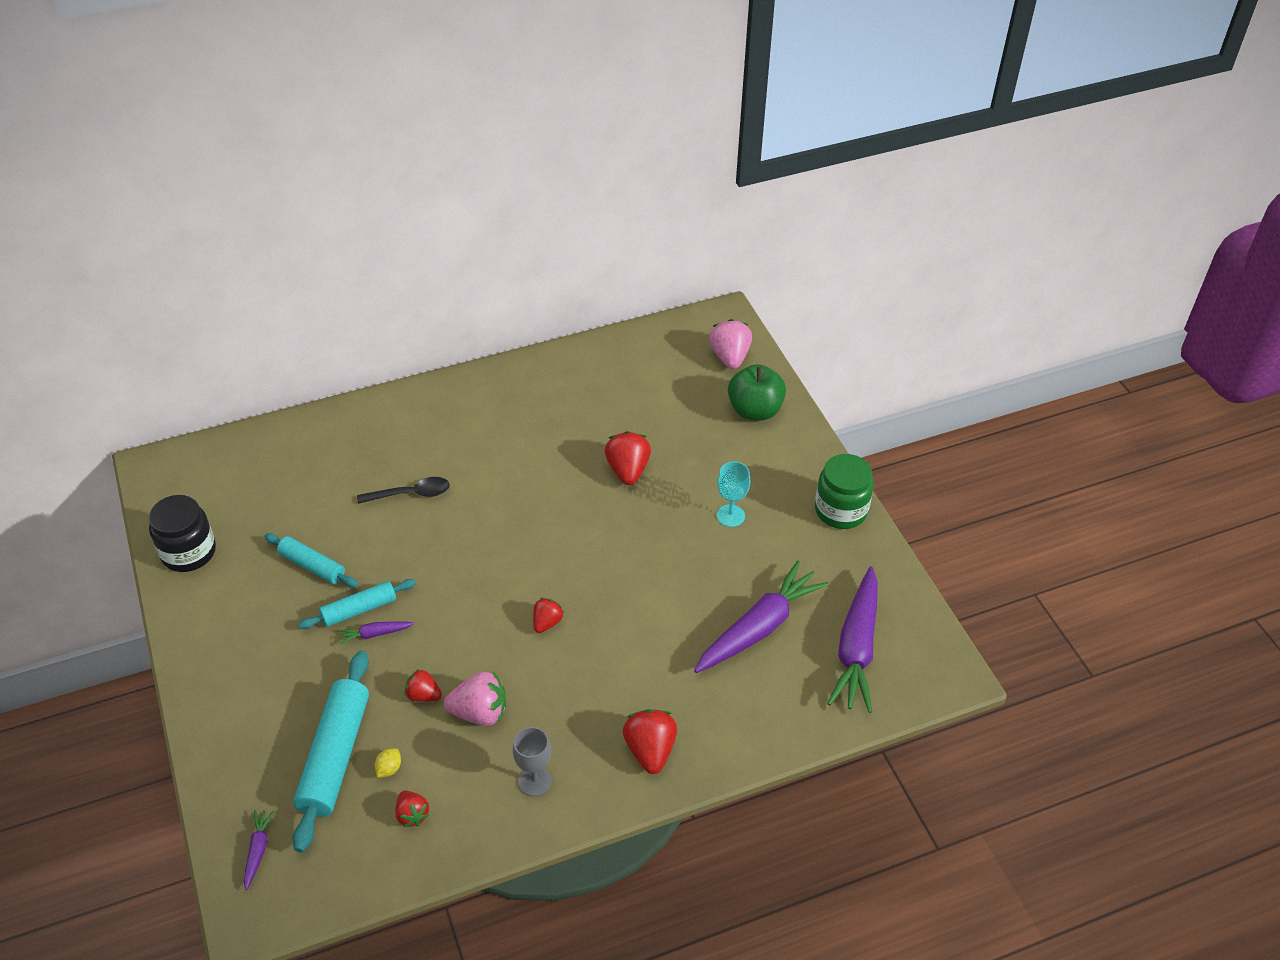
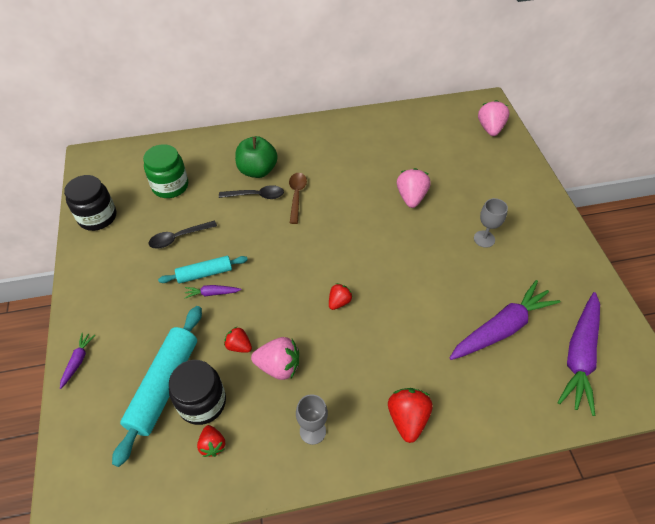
camera: 10 degrees right, 5 degrees up
(258, 850) = (89, 456): purple carrot -> purple carrot (78, 361)
(312, 566) = (178, 237): turquoise rolling pin -> black spoon
(389, 769) = (202, 402): yellow lemon -> black jar
(468, 487) = (296, 196): none -> brown spoon
(628, 470) = (411, 197): red strawberry -> pink strawberry
(730, 515) = (484, 239): turquoise goblet -> grey goblet
(755, 410) = (506, 166): green apple -> green apple (257, 170)
(841, 510) = (568, 245): green jar -> green jar (170, 186)

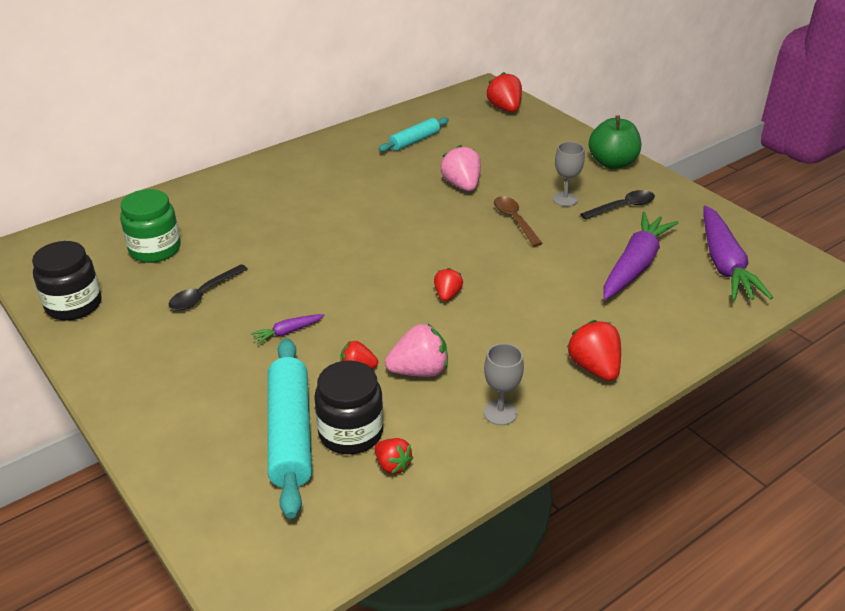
camera: 25 degrees left, 15 degrees down
(78, 361) = (154, 449): purple carrot -> none
(205, 273) = (264, 317): turquoise rolling pin -> turquoise rolling pin (414, 141)
(256, 195) = (276, 229): black spoon -> black spoon (622, 207)
(257, 170) = (261, 207): green apple -> green apple (612, 163)
(296, 196) = (327, 217): brown spoon -> brown spoon (514, 220)
(490, 128) = (505, 108): pink strawberry -> red strawberry

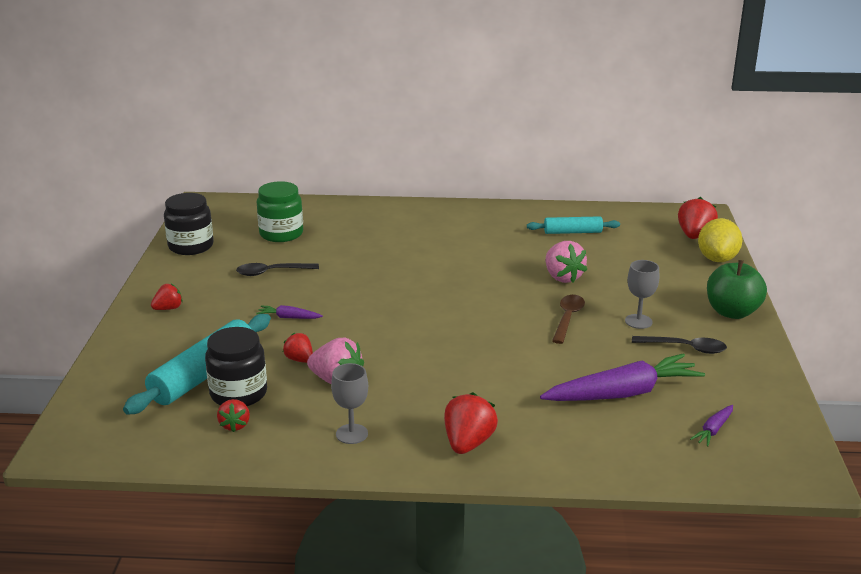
camera: 40 degrees right, 10 degrees down
(447, 295) = (432, 344): red strawberry -> red strawberry (168, 308)
(462, 185) = (562, 277): pink strawberry -> pink strawberry turned 135 degrees clockwise
(545, 122) = (717, 259): none -> yellow lemon
(724, 264) = (713, 430): purple carrot -> purple carrot, size x0.44

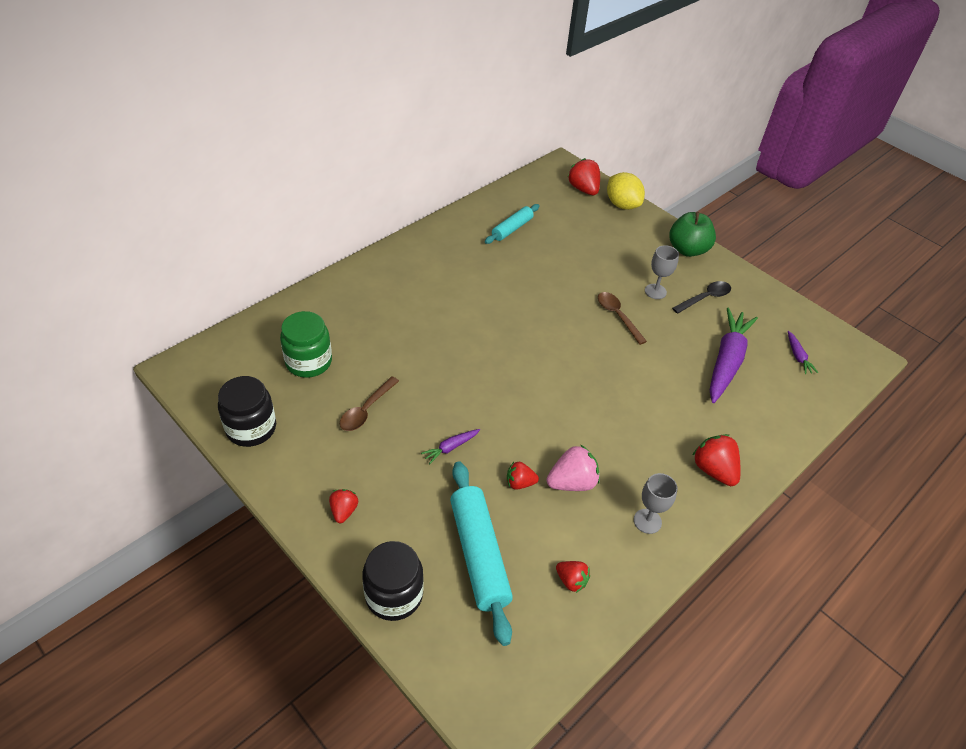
camera: 50 degrees left, 20 degrees up
(238, 393) = (529, 550): black jar -> black jar (394, 595)
(272, 272) = (366, 410): black spoon -> brown spoon
(562, 277) = (564, 278): pink strawberry -> none

